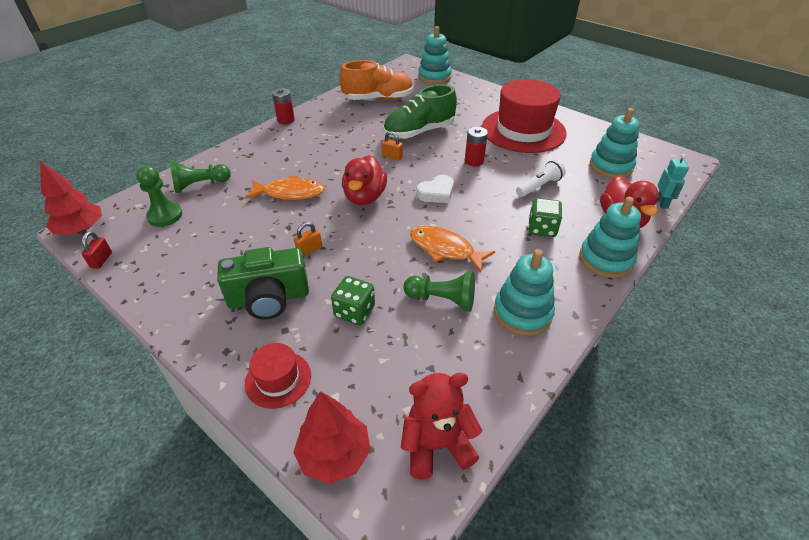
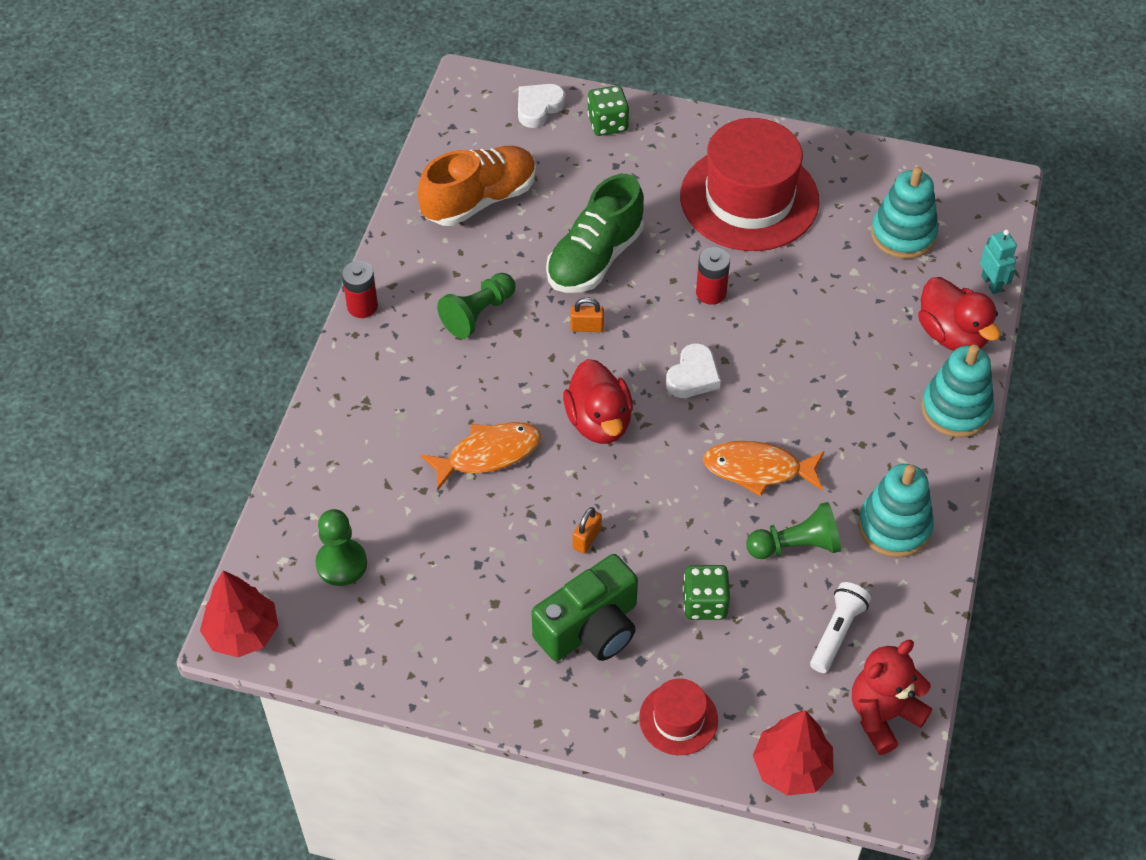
camera: 25 degrees left, 10 degrees up
(101, 260) = (323, 665): red padlock -> none
(200, 185) = (342, 491): green pawn -> green pawn (478, 314)
(434, 77) = (538, 108): turquoise stacking toy -> white heart
(539, 186) = (824, 311): white flashlight -> white flashlight (837, 632)
(542, 228) = (860, 388): green dice -> green dice (608, 123)

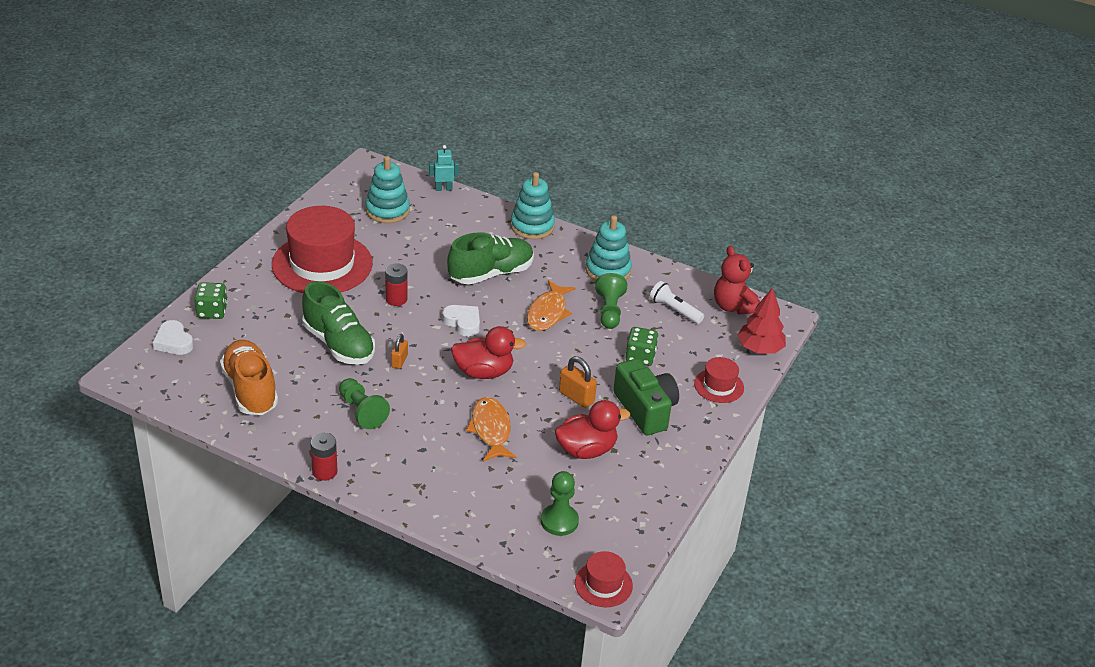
camera: 80 degrees left, 15 degrees down
(242, 633) = (603, 584): red tree -> red hat
(587, 539) = (576, 397): orange padlock -> orange padlock, size x1.51
(816, 384) = (491, 274): none -> green shoe
(952, 335) = (476, 213): red duck -> red duck (586, 450)

